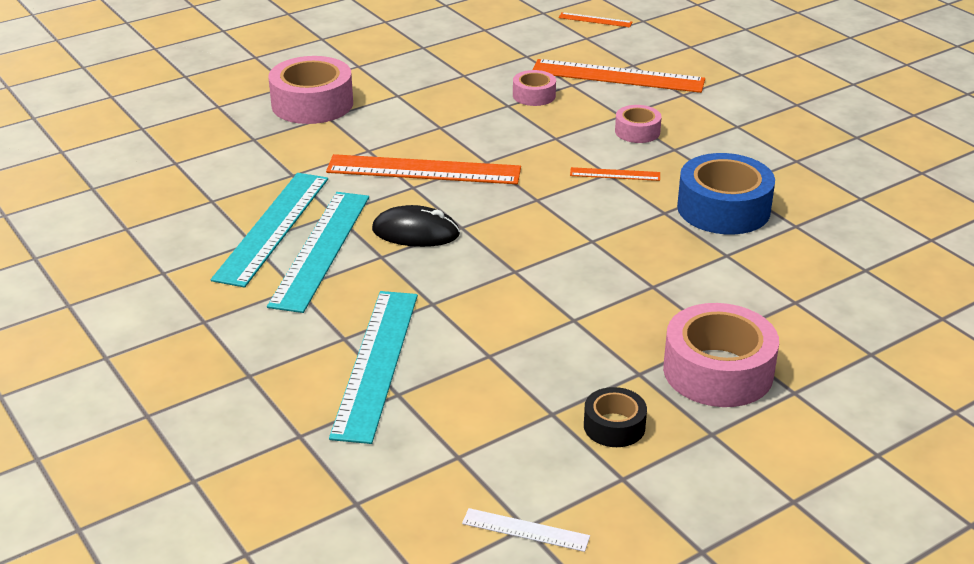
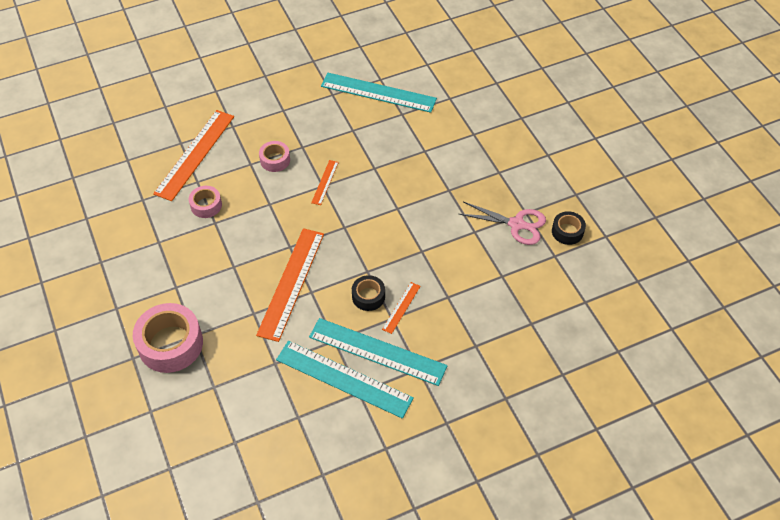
camera: 80 degrees left, 20 degrees up
(375, 363) = (502, 331): turquoise ruler -> turquoise ruler (378, 93)
(415, 232) = (368, 296): black mouse -> black tape
(525, 530) = (640, 281): white ruler -> none
(595, 20) = (100, 149): orange ruler -> orange ruler (401, 307)
(607, 364) = (516, 224): none -> pink scissors
(718, 371) = (528, 180): pink tape -> none
(723, 209) = (377, 140): blue tape -> none

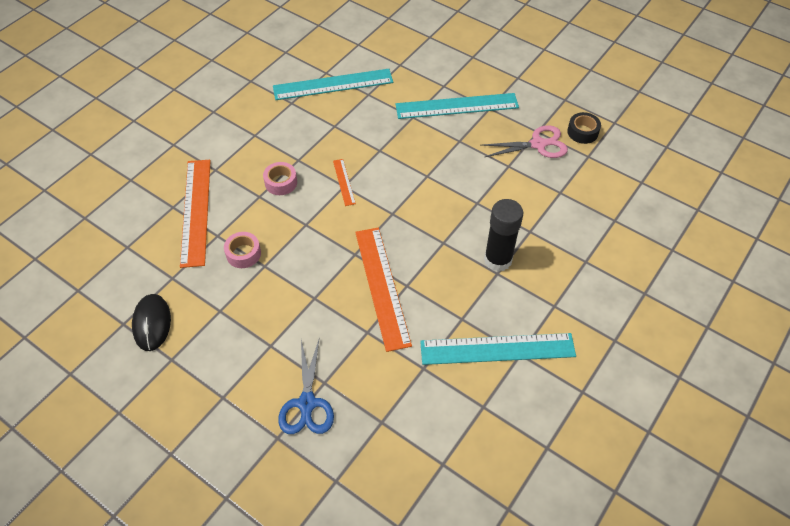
camera: 30 degrees left, 0 degrees up
(105, 228) = (152, 323): none -> black mouse
(170, 344) = (307, 403): pink tape -> blue scissors
(368, 296) = (462, 264): black tape -> none
(377, 352) = (507, 309): turquoise ruler -> turquoise ruler (457, 106)
(401, 307) = (498, 260): orange ruler -> black glue stick

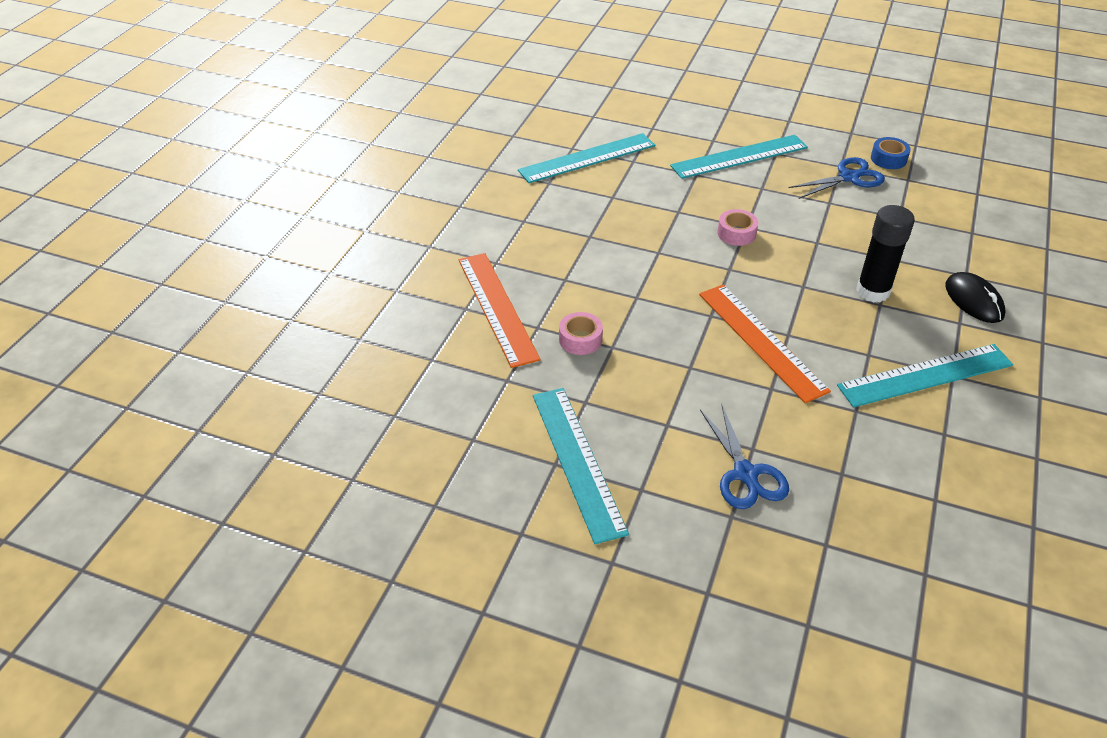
camera: 15 degrees left, 10 degrees down
(152, 323) = (509, 431): black mouse -> black mouse (974, 300)
(188, 361) = (578, 461): none -> turquoise ruler
(281, 182) = (583, 262): pink tape -> pink tape (736, 233)
(344, 182) = (656, 248): orange ruler -> none
(538, 144) = (849, 178): pink scissors -> blue scissors
(582, 132) = (888, 159): black tape -> blue tape

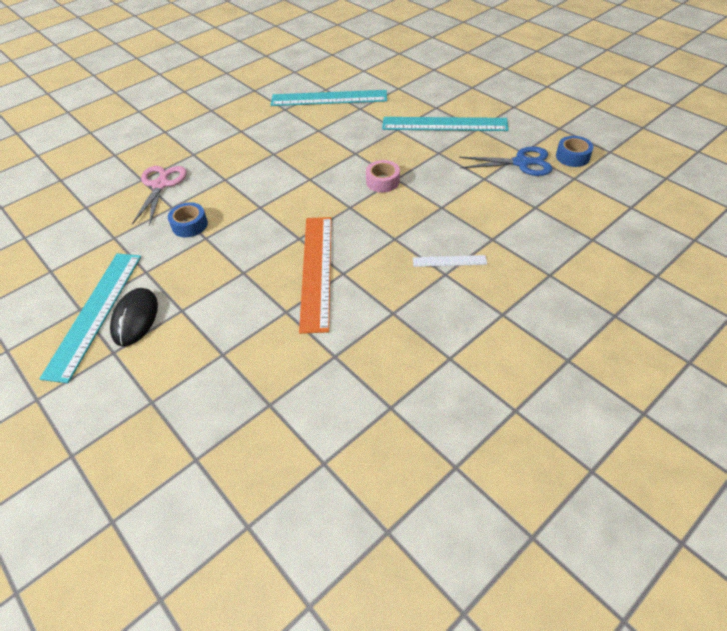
camera: 30 degrees right, 5 degrees up
(497, 308) = (160, 185): orange ruler -> pink scissors
(580, 339) = (189, 225): pink tape -> blue tape
(745, 474) = (196, 372): blue scissors -> none
(873, 291) = (449, 261): black glue stick -> white ruler
(925, 375) = (424, 348): turquoise ruler -> none
(974, 300) = (535, 299): black mouse -> black mouse (135, 318)

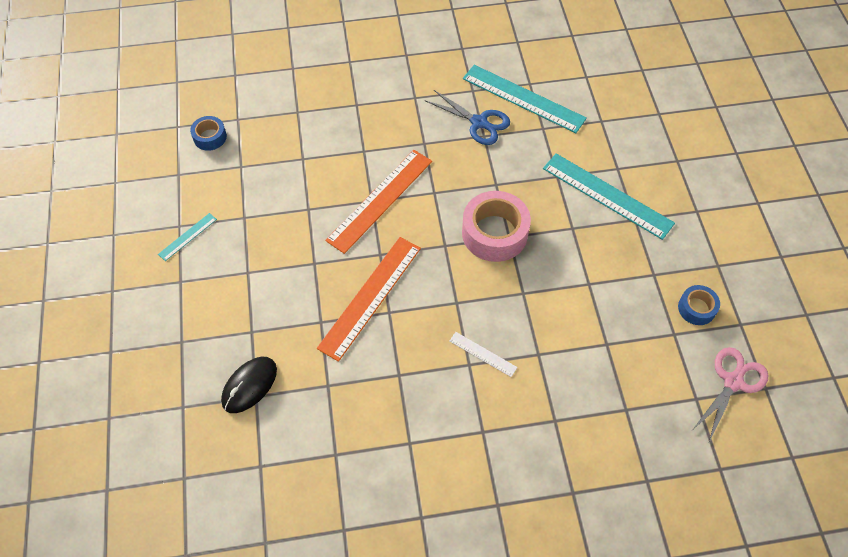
camera: 30 degrees right, 10 degrees up
(95, 313) = (187, 237): turquoise ruler -> turquoise ruler, size x0.46
(135, 318) = (211, 260): black mouse -> black mouse (249, 385)
(160, 185) = (308, 127): pink scissors -> pink scissors (733, 382)
(189, 225) = (304, 187): blue tape -> blue tape (210, 137)
(267, 203) = (380, 200): none -> orange ruler
(382, 181) = (494, 233): pink tape -> pink tape, size x1.87
(521, 163) = (639, 286): blue scissors -> blue scissors (479, 123)

